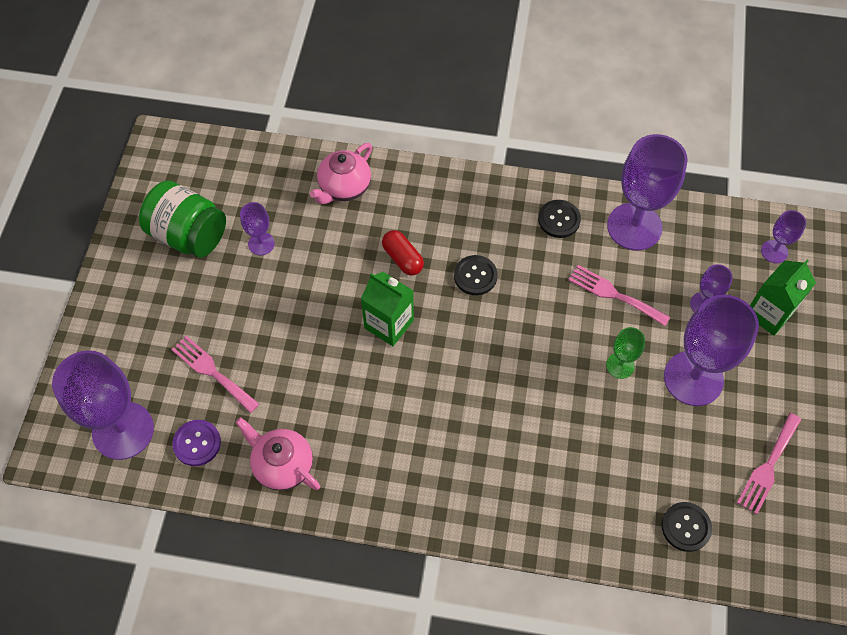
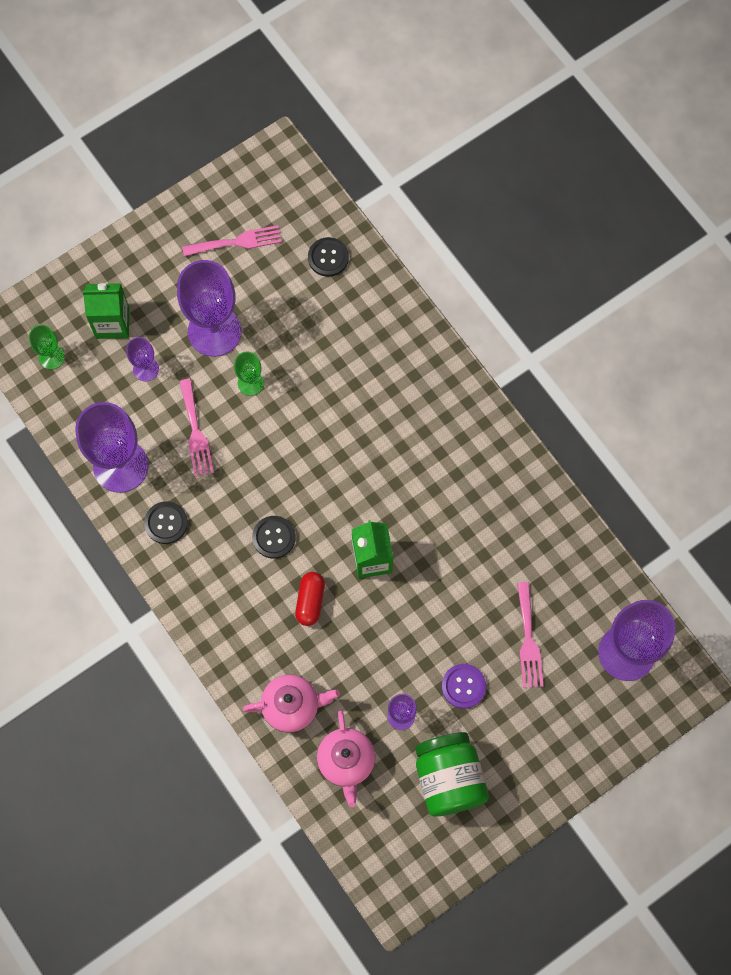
camera: 135 degrees left, 10 degrees up
(197, 443) = (583, 595): purple button -> purple button (463, 686)
(282, 465) = (539, 526): pink teapot -> pink teapot (346, 761)
(774, 251) = (51, 357): purple goblet -> green goblet

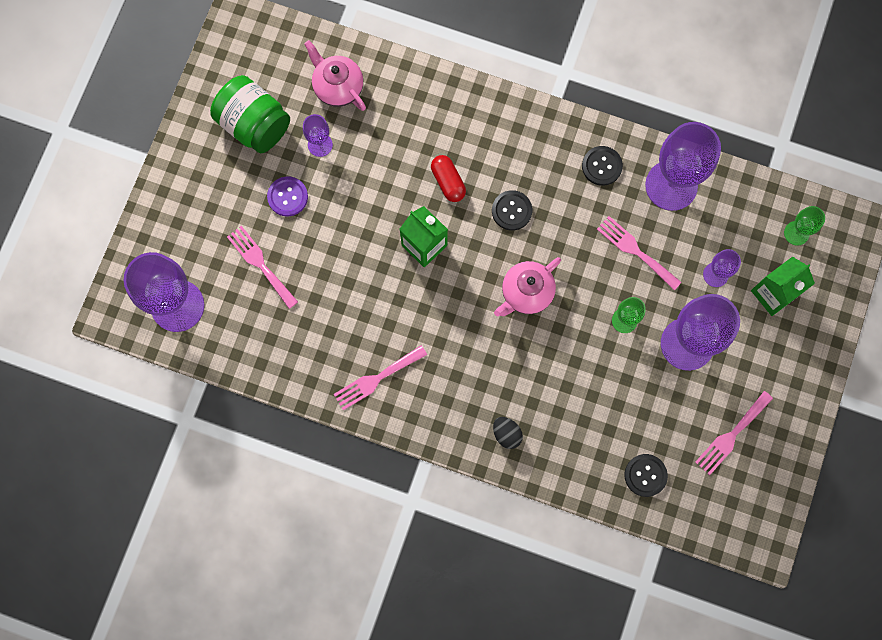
camera: 145 degrees right, 5 degrees up
(292, 706) = (405, 98): pink teapot -> pink teapot (526, 293)
(415, 359) = (506, 434): none -> black egg
(492, 473) = (376, 379): none -> pink fork

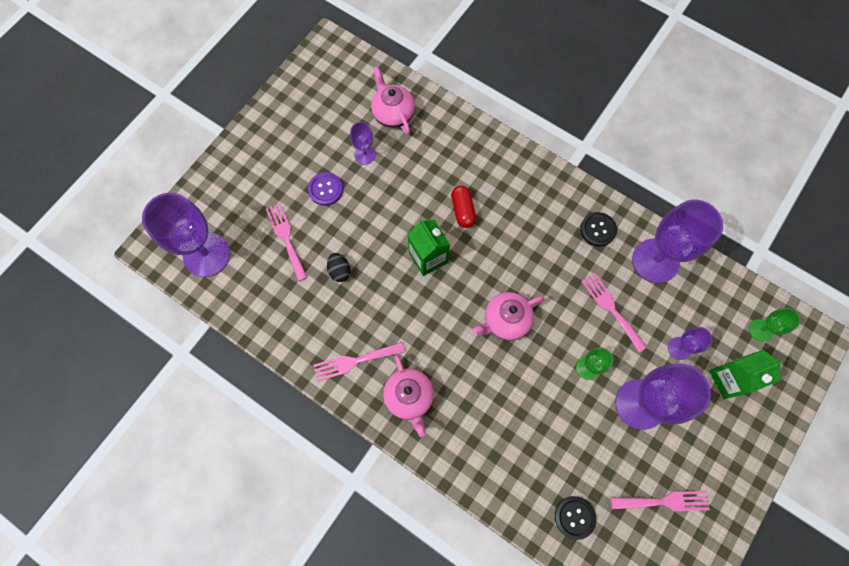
camera: 15 degrees right, 5 degrees down
(254, 124) = (316, 126): green jar -> none
(445, 401) = (409, 397): none -> pink teapot
(506, 434) = (456, 442): black egg -> black egg (339, 271)
(511, 211) = (511, 247): black button -> none
(731, 435) = (664, 501): pink fork -> pink fork turned 150 degrees counterclockwise

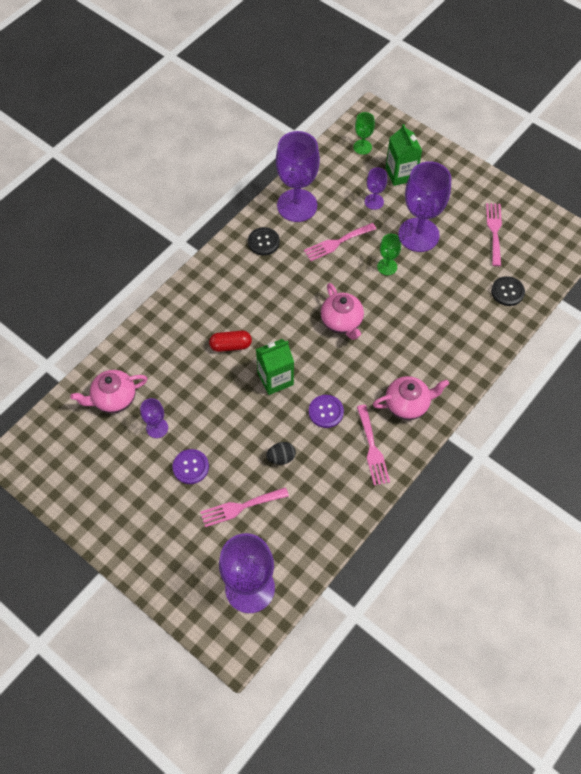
camera: 85 degrees left, 10 degrees down
(394, 311) = (326, 412): none -> purple button

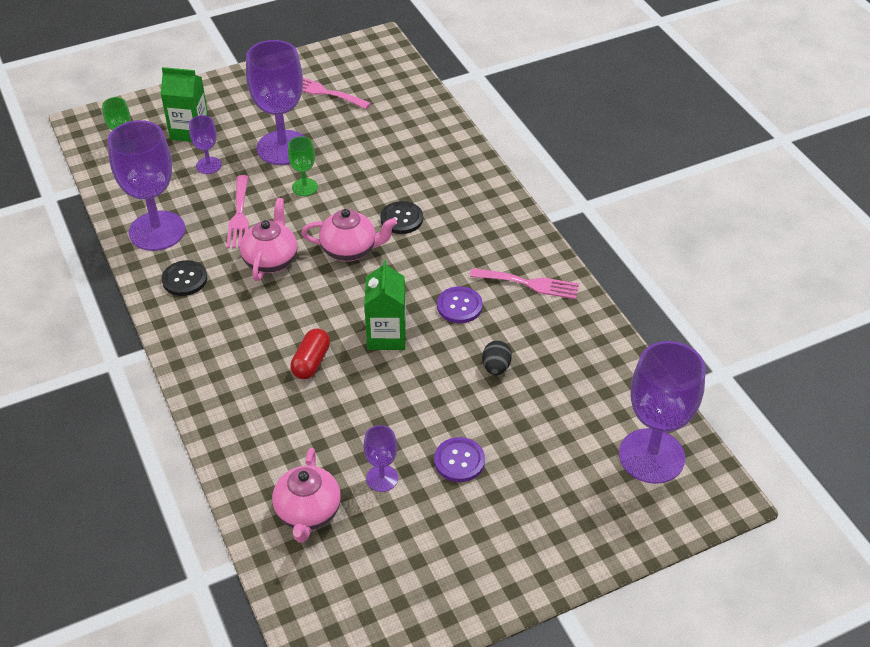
camera: 65 degrees left, 15 degrees down
(240, 507) = (541, 429): pink fork -> none
(407, 404) = (492, 236): pink teapot -> pink teapot (271, 260)
(507, 292) = (405, 111): black button -> black button (401, 219)

